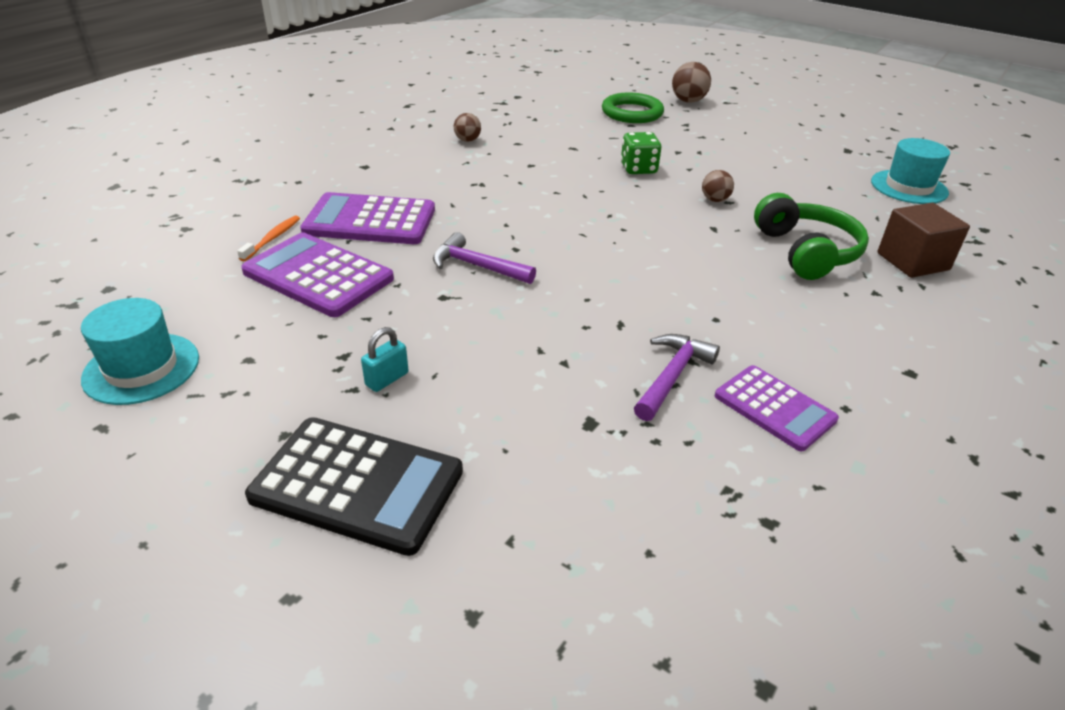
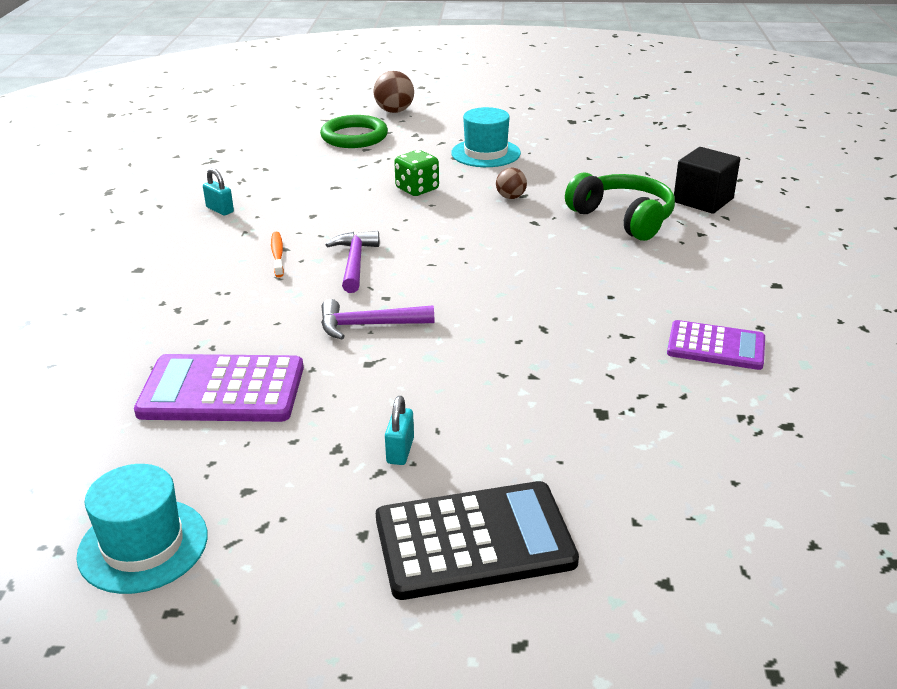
camera: 30 degrees left, 5 degrees down
(272, 239) = (126, 374): orange toothbrush -> orange toothbrush (277, 255)
(370, 221) = (212, 320): purple calculator -> none
(467, 140) = (220, 210): brown ball -> turquoise padlock
(672, 376) = (624, 353): purple hammer -> purple hammer (355, 262)
(909, 187) = (646, 140): turquoise hat -> turquoise hat (485, 153)
(913, 261) = (703, 200): brown cube -> black cube

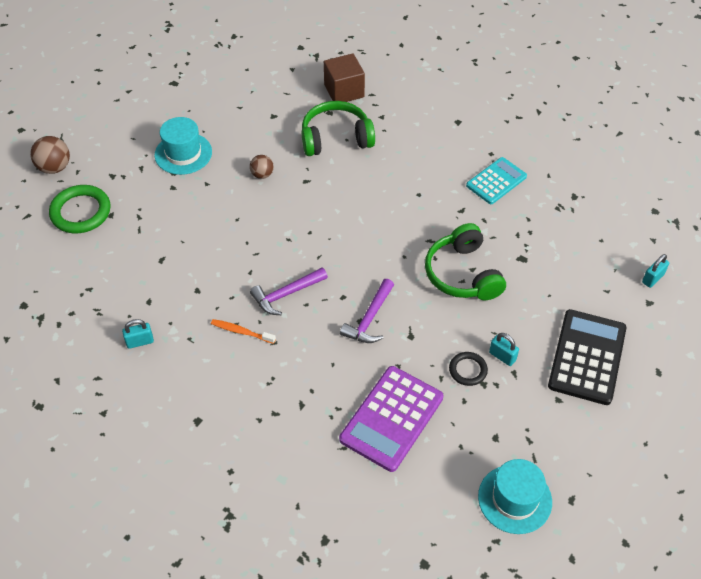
camera: 60 degrees left, 20 degrees up
(349, 427) = (468, 370): none -> black ring
(355, 262) = (286, 294): purple hammer -> purple hammer turned 60 degrees counterclockwise
(417, 189) = (207, 216): green dice -> none
(515, 371) = (462, 274): none -> green headphones
(703, 200) = (344, 91): black cube -> brown cube
(716, 346) = (496, 181): purple calculator -> turquoise calculator
(724, 571) = (652, 278): none -> turquoise padlock

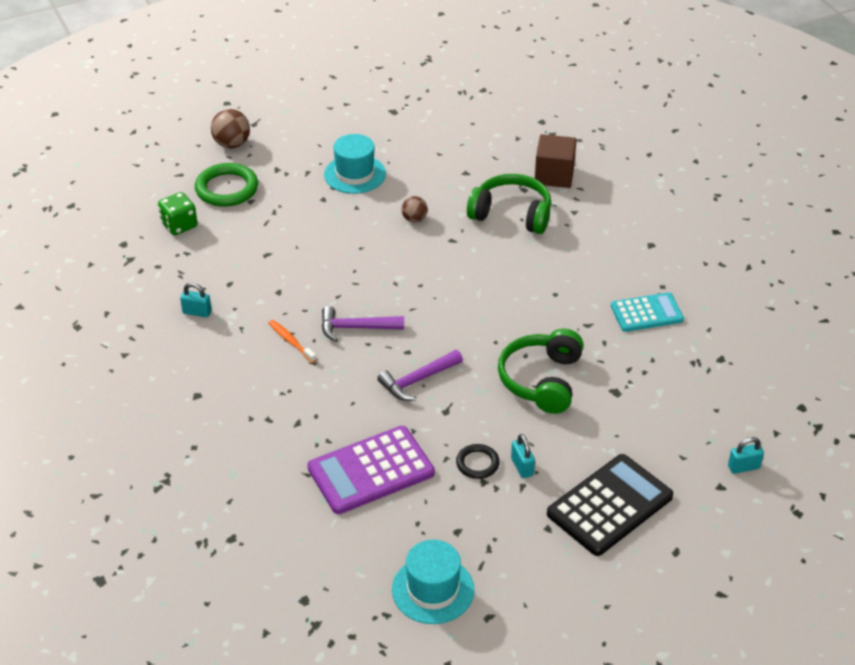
camera: 30 degrees right, 10 degrees down
(63, 265) = (179, 225): none -> green dice

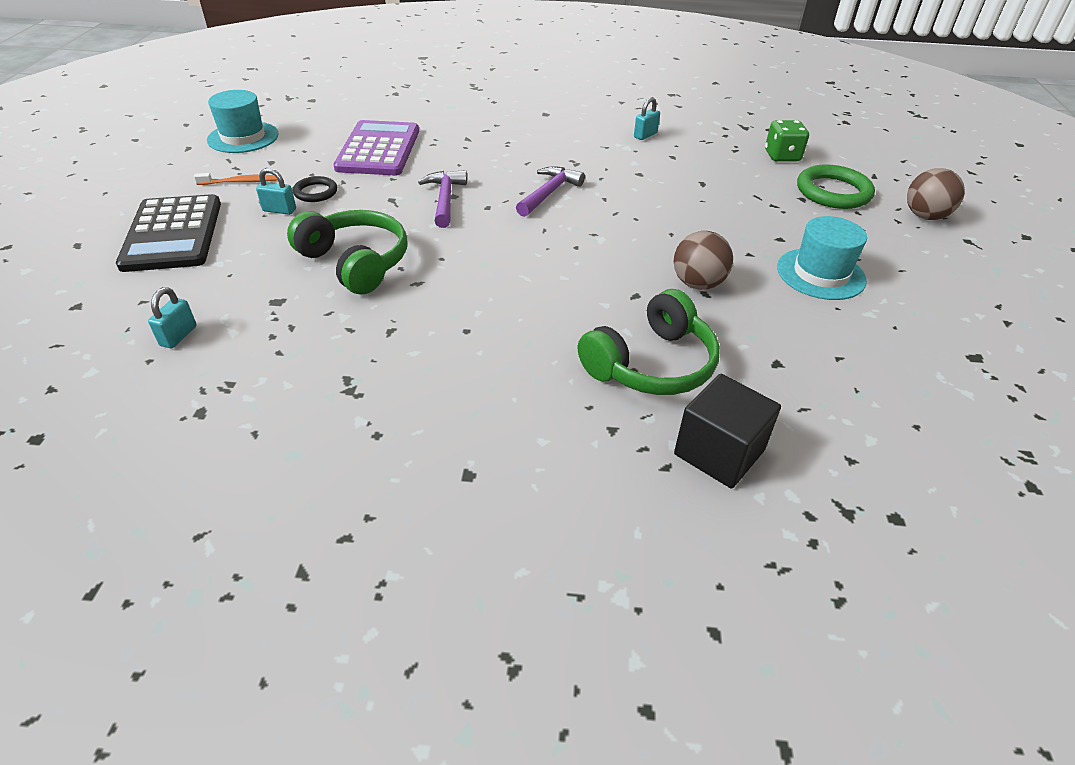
camera: 120 degrees right, 0 degrees up
(291, 341) = (564, 161): orange toothbrush -> orange toothbrush (240, 182)
(414, 219) = (697, 284): brown ball -> brown ball, size x1.57
(554, 175) = (719, 452): brown cube -> black cube
(646, 313) = (349, 389): turquoise calculator -> none
(743, 467) = (64, 335): turquoise padlock -> turquoise padlock (178, 336)

